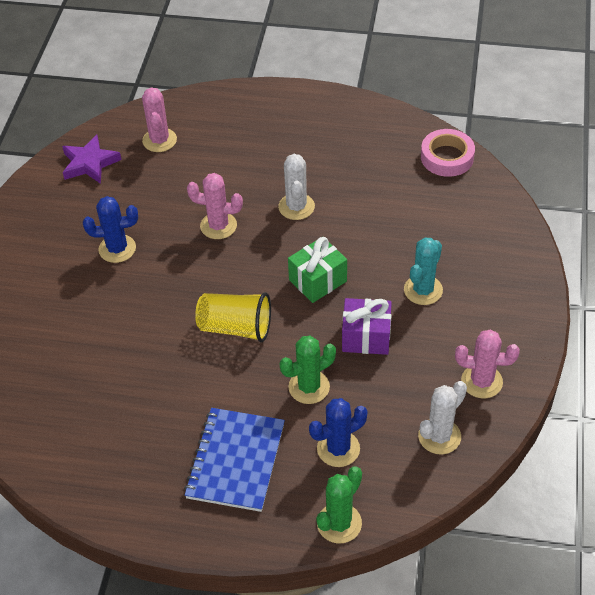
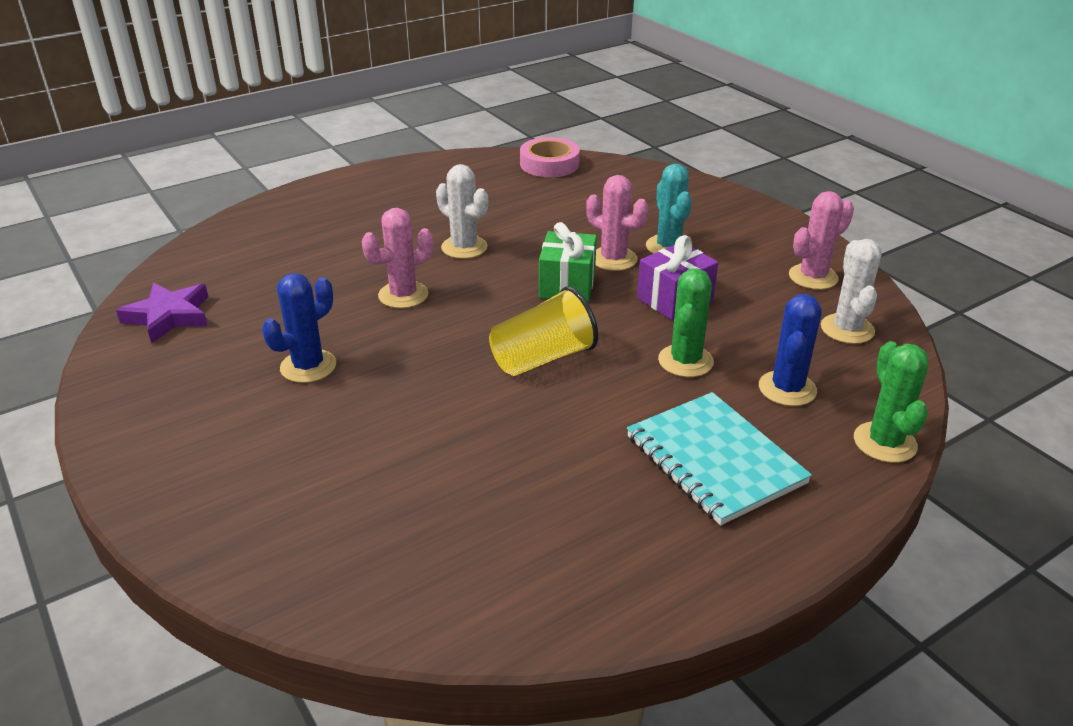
camera: 45 degrees left, 15 degrees down
(159, 140) = (236, 264): pink cactus -> pink cactus (613, 259)
(235, 461) = (714, 460): blue notebook -> turquoise notebook

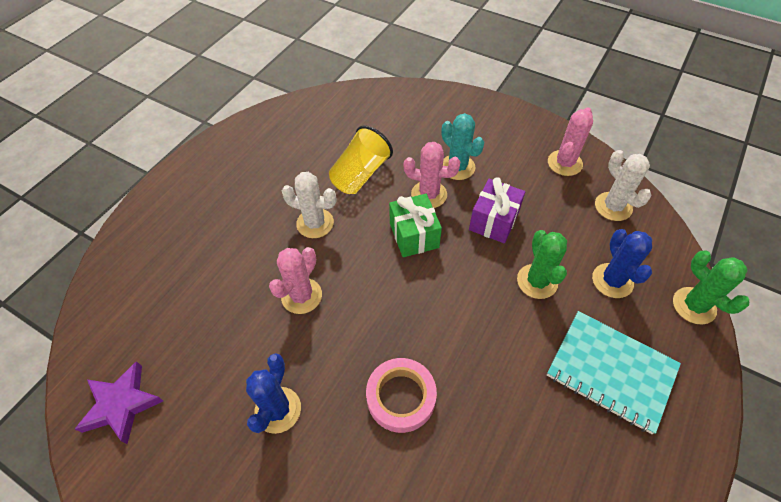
camera: 25 degrees left, 20 degrees up
(542, 358) = (443, 321): yellow cup -> yellow cup (360, 174)
(549, 164) = (322, 106): pink tape -> pink tape (401, 397)

